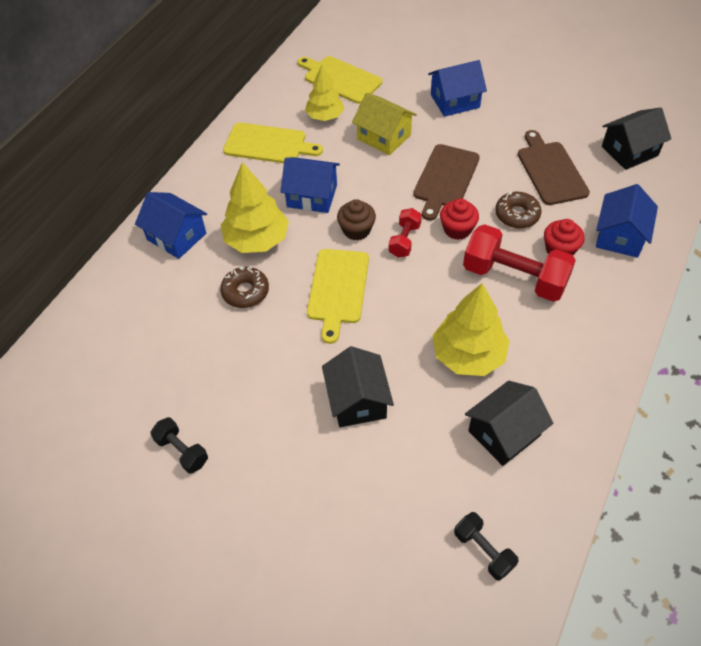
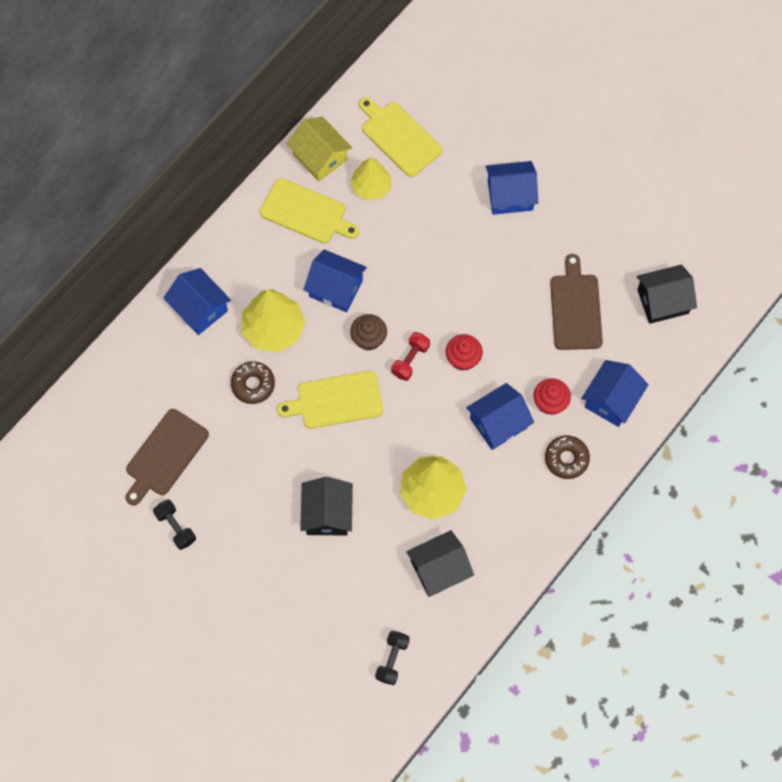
camera: 10 degrees right, 15 degrees up
(337, 289) = (336, 400): yellow cutting board -> yellow cutting board turned 60 degrees clockwise
(384, 137) = (424, 228): yellow house -> yellow house (320, 157)
(445, 179) = (469, 296): brown cutting board -> brown cutting board (165, 455)
(483, 550) = (392, 660): black dumbbell -> black dumbbell turned 45 degrees clockwise
(514, 277) = (498, 423): red dumbbell -> blue house
(517, 215) = (524, 354): brown donut -> brown donut (566, 459)

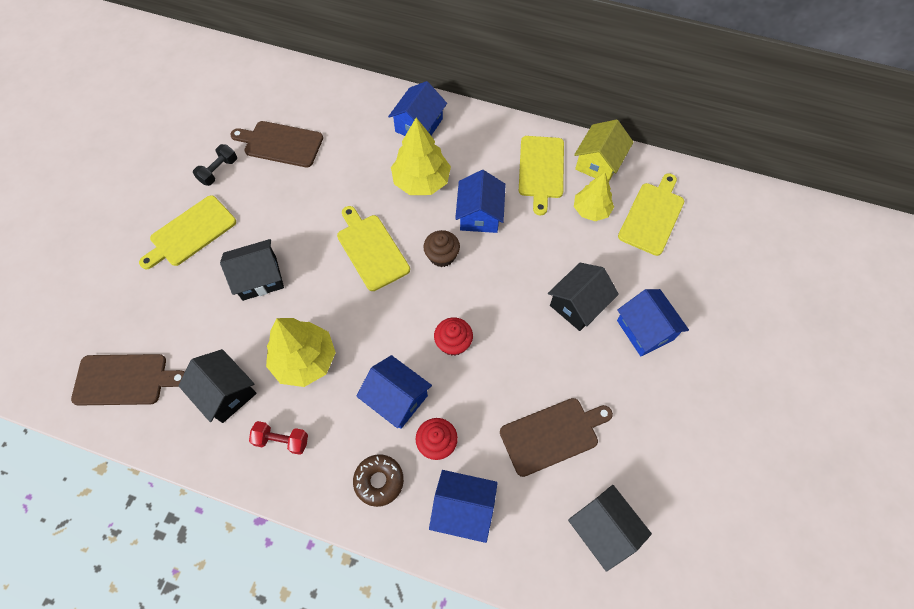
camera: 70 degrees right, 5 degrees down
(245, 571) = (190, 232): none -> yellow cutting board
(253, 385) = (364, 183): brown donut -> none
(392, 660) = (124, 380): black dumbbell -> brown cutting board
(410, 360) = (434, 297): red dumbbell -> red dumbbell (282, 440)
(465, 239) = (578, 304): none -> black house

